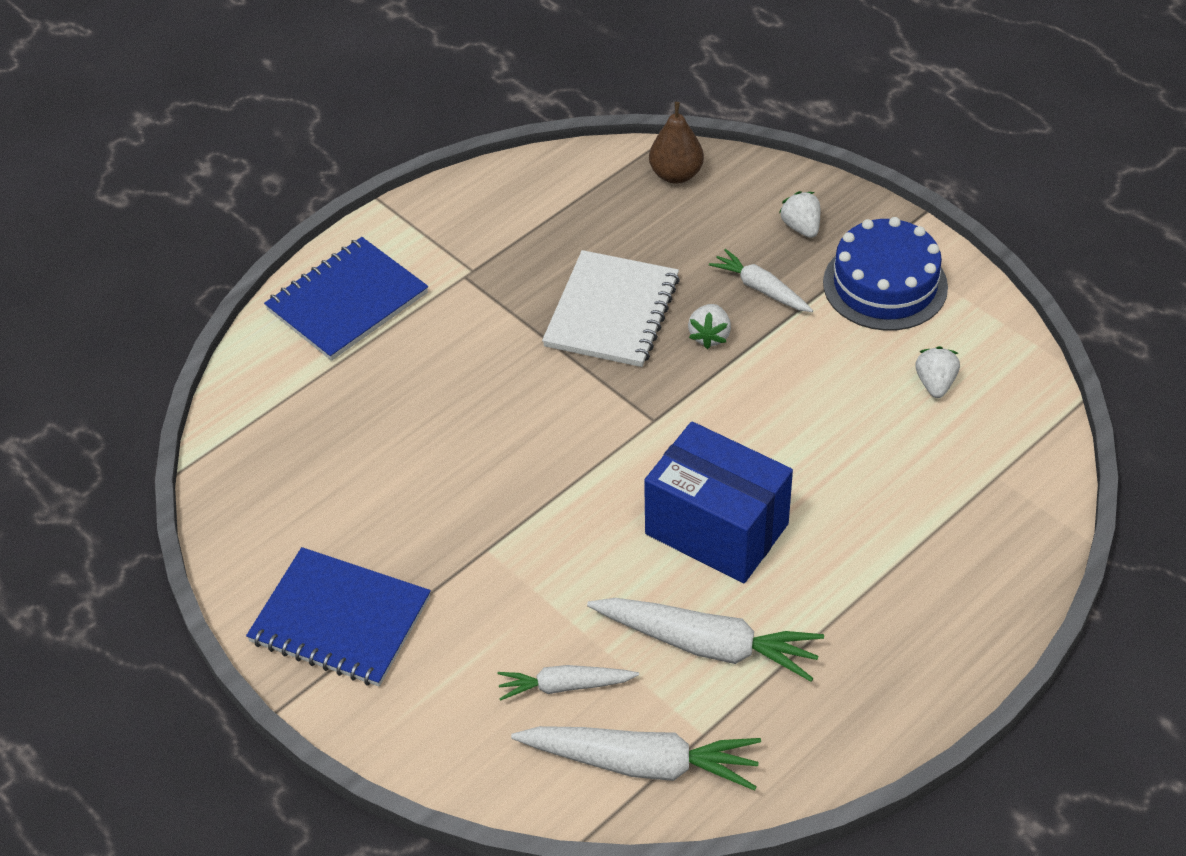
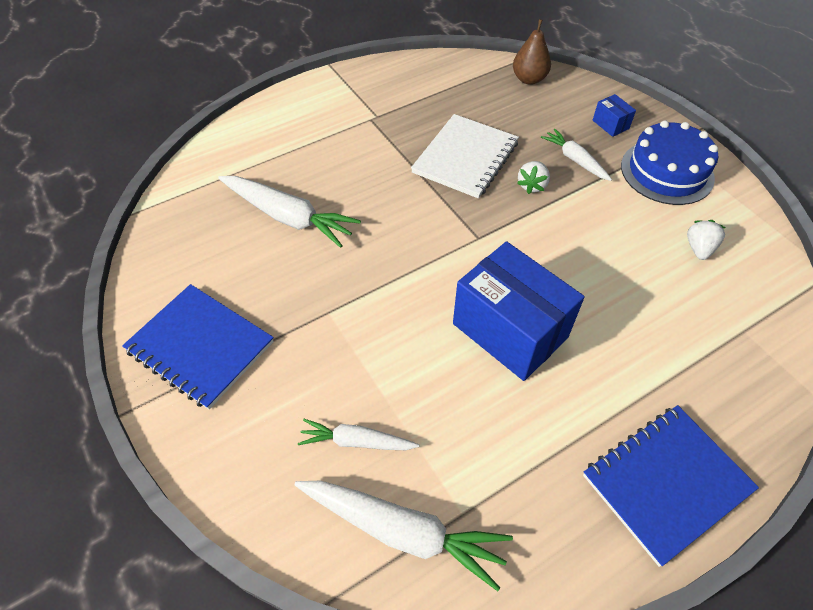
camera: 10 degrees right, 5 degrees up
(347, 301) = (288, 122): blue notebook -> blue notebook (666, 482)
(708, 645) = (483, 429): white carrot -> white carrot (289, 217)
(801, 227) = (610, 124): white strawberry -> blue box

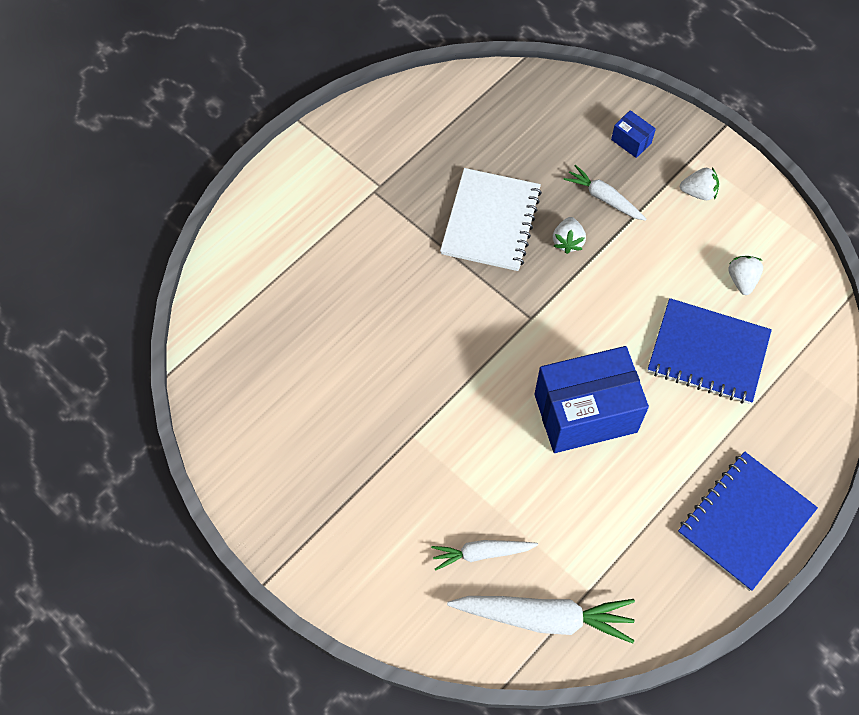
camera: 15 degrees left, 10 degrees up
(200, 347) = (306, 501): blue notebook -> blue notebook (708, 353)
(289, 217) = (333, 339): white carrot -> none
(509, 330) = (585, 413): blue box -> blue box turned 45 degrees counterclockwise
(529, 79) = (531, 94): brown pear -> none
(667, 172) = (698, 192): blue cake -> white strawberry

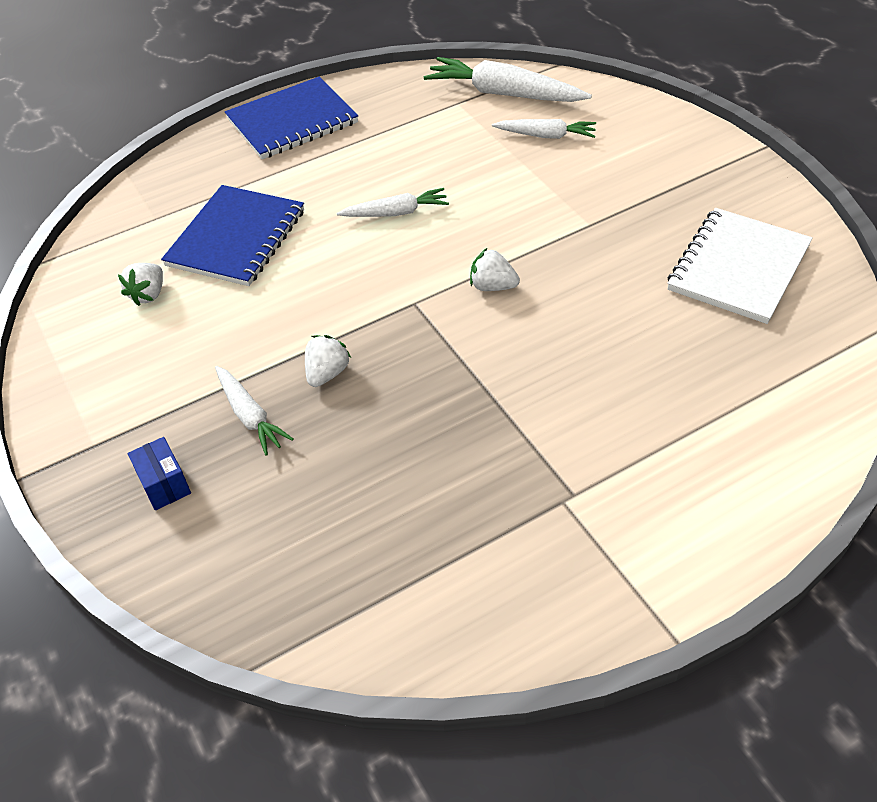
camera: 160 degrees left, 15 degrees down
(491, 221) = (417, 417): white notebook -> white notebook (738, 268)
(585, 413) = (396, 213): blue box -> white carrot
(698, 192) = (124, 397): white strawberry -> white strawberry (493, 286)
(708, 353) = (236, 238): blue notebook -> blue notebook turned 75 degrees clockwise

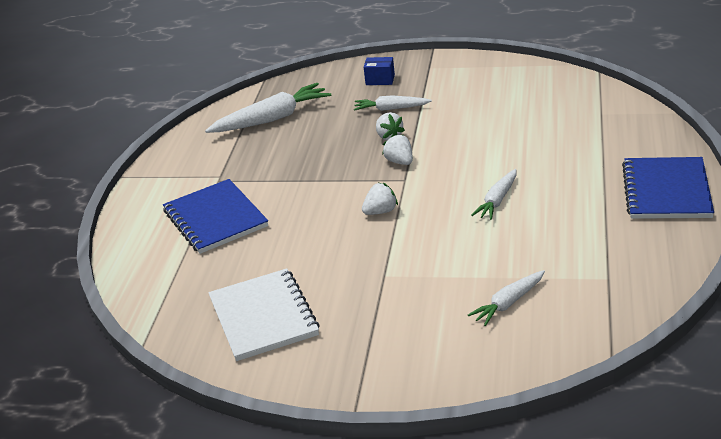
camera: 130 degrees right, 15 degrees down
(149, 294) = (525, 98): white strawberry -> white strawberry (400, 162)
(236, 238) = (544, 136): blue notebook -> blue notebook (215, 219)
(504, 94) = (595, 308): white carrot -> white carrot (272, 119)

